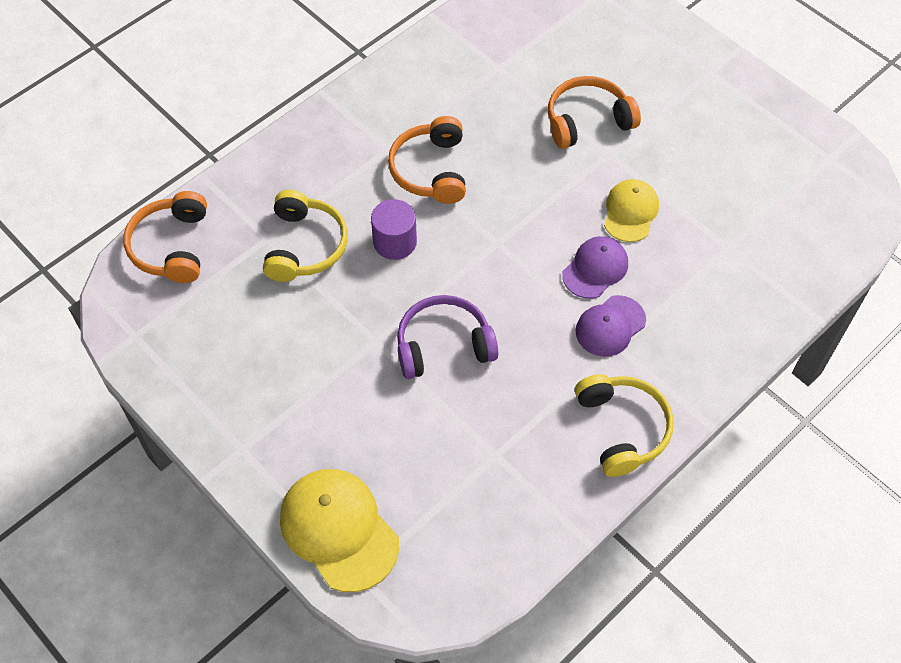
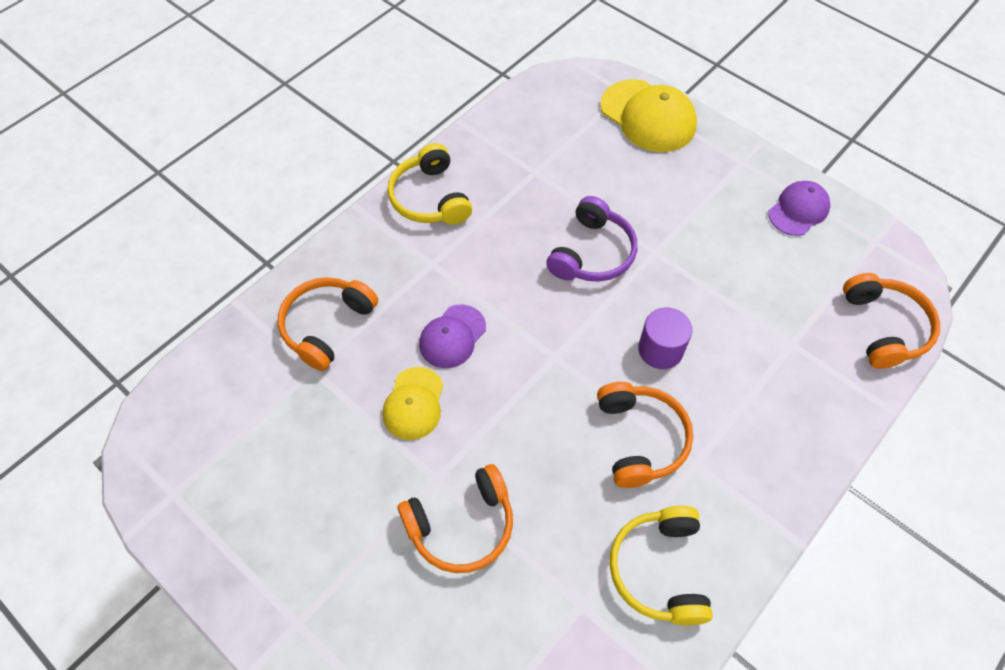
camera: 175 degrees right, 0 degrees up
(305, 246) = (750, 338): yellow headphones -> yellow headphones (659, 569)
(443, 345) = (592, 253): purple headphones -> purple headphones turned 45 degrees counterclockwise
(610, 326) = (438, 281): purple cap -> purple cap (798, 210)
(721, 288) = (326, 326): none -> orange headphones

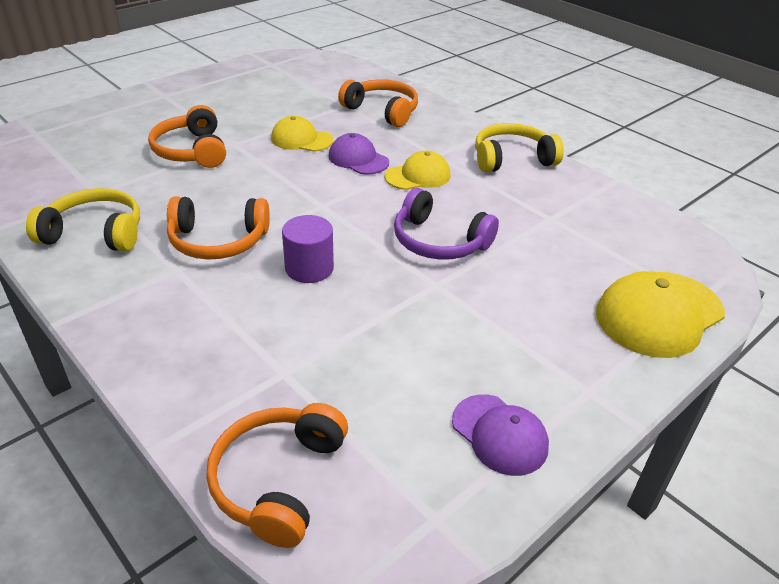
camera: 95 degrees right, 20 degrees down
(479, 277) = (418, 176): none -> yellow cap
(884, 327) = (278, 480): orange headphones -> orange headphones turned 105 degrees clockwise

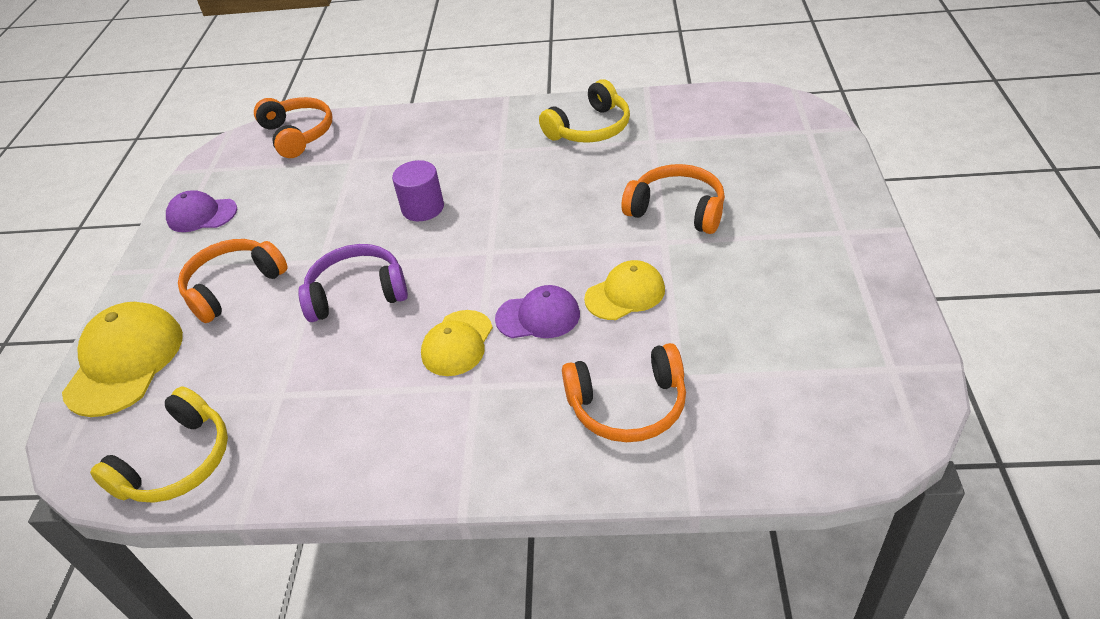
camera: 140 degrees right, 5 degrees up
(218, 241) = (510, 178): orange headphones -> orange headphones (233, 286)
(512, 159) = (390, 452): yellow headphones -> yellow headphones (177, 462)

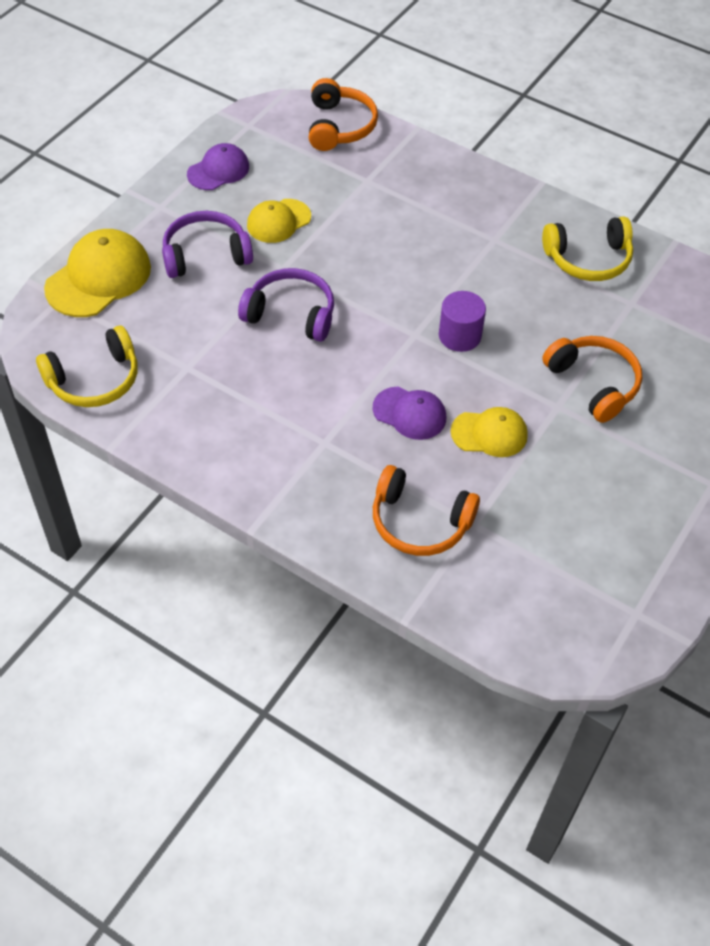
camera: 25 degrees right, 10 degrees up
(202, 215) = (218, 170): purple cap -> purple cap turned 105 degrees clockwise
(233, 286) = (205, 254): orange headphones -> purple headphones
(423, 208) = (391, 262): purple cylinder -> purple cylinder (459, 335)
(457, 343) = (335, 400): yellow cap -> yellow cap (278, 221)

